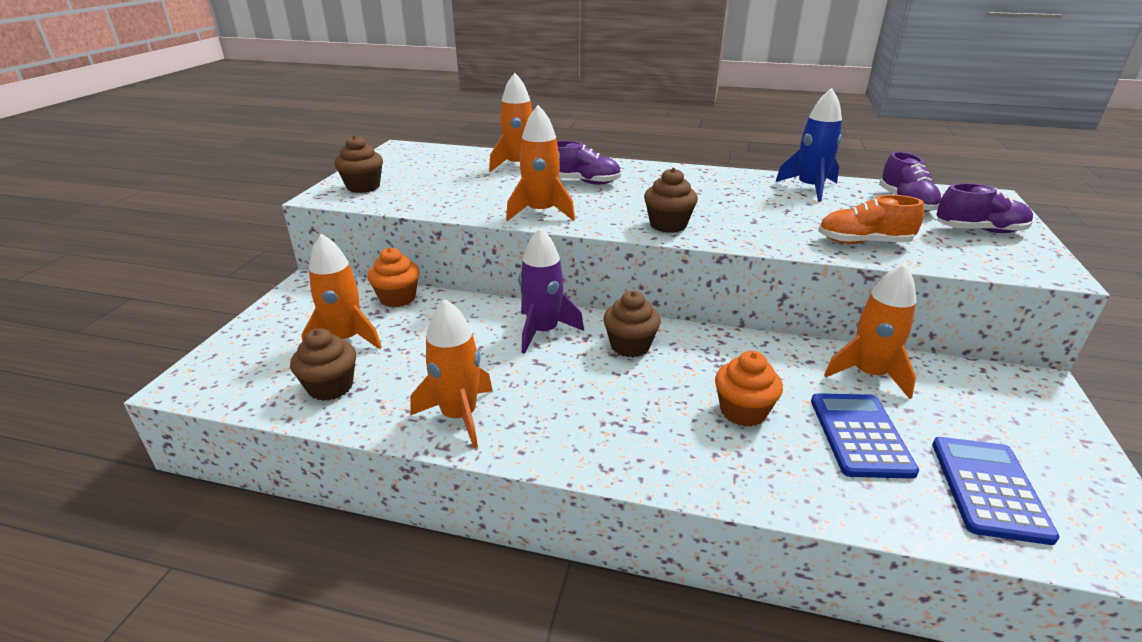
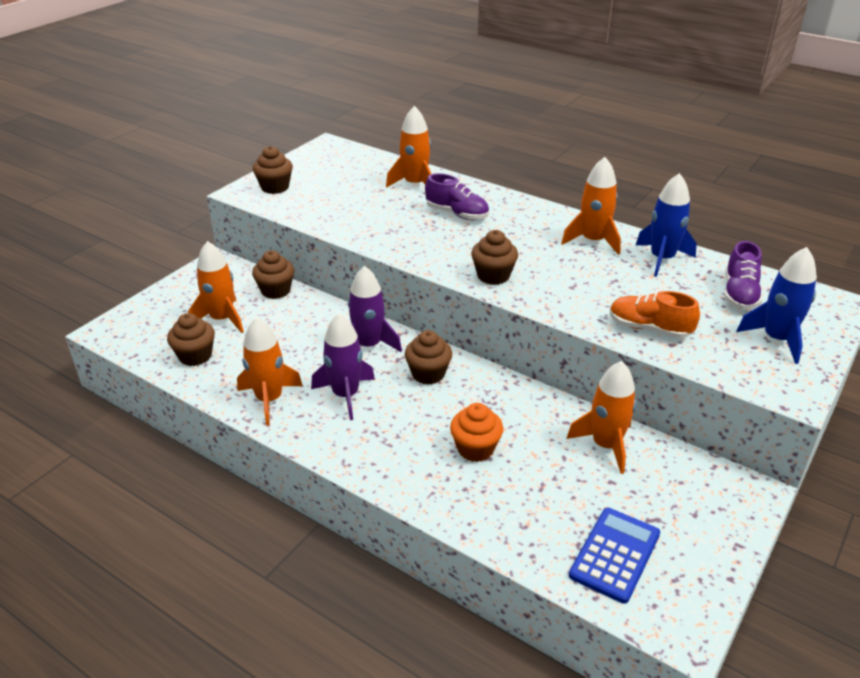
camera: 20 degrees right, 5 degrees up
(398, 298) = (276, 290): orange cupcake -> brown cupcake
(541, 212) = (398, 242): orange rocket -> orange rocket (593, 241)
(552, 389) = (345, 395): none -> purple rocket
(860, 435) = (551, 490): blue calculator -> none
(979, 231) = (776, 339): purple shoe -> blue rocket

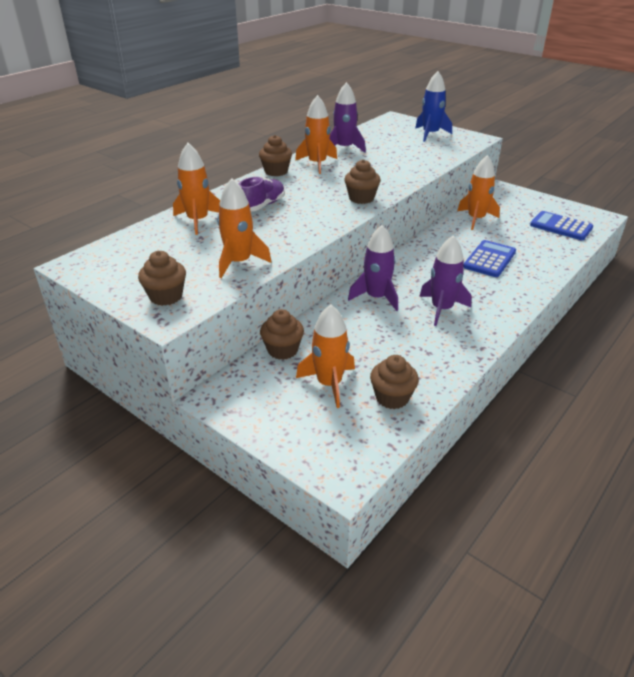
camera: 85 degrees left, 0 degrees up
(269, 399) = (452, 347): orange rocket -> orange rocket (239, 262)
(428, 374) = (412, 272): brown cupcake -> brown cupcake (276, 171)
(475, 448) = (489, 259): orange cupcake -> blue calculator
(649, 329) = (424, 160): orange shoe -> none
(662, 259) = (344, 148): blue rocket -> purple rocket
(739, 294) = (386, 135): purple shoe -> none

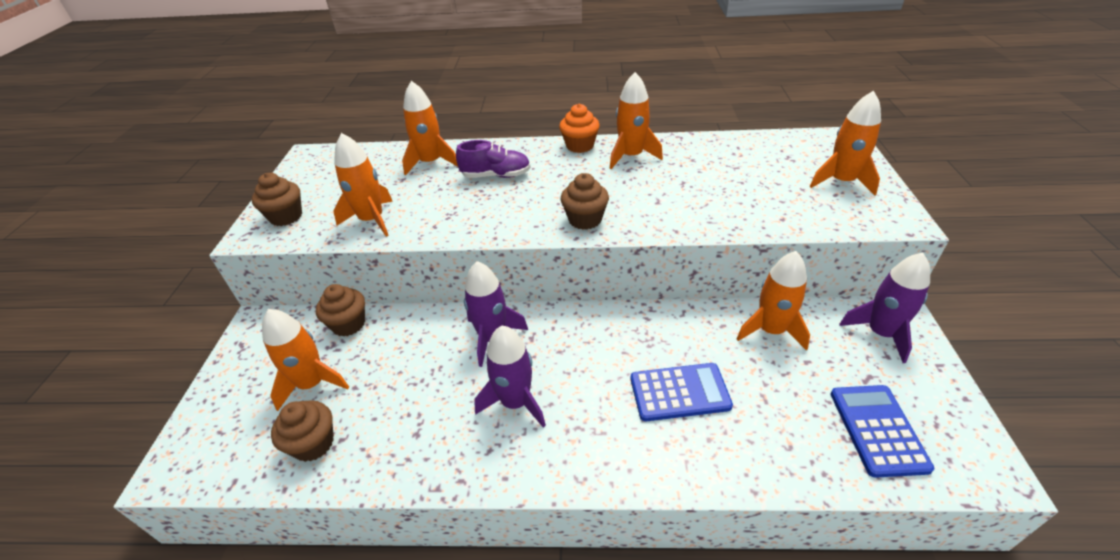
camera: 55 degrees right, 5 degrees up
(276, 171) = (580, 146): brown cupcake -> orange cupcake
(344, 148) = (696, 151): purple rocket -> purple rocket (880, 333)
(430, 134) = (841, 181): blue rocket -> orange rocket

